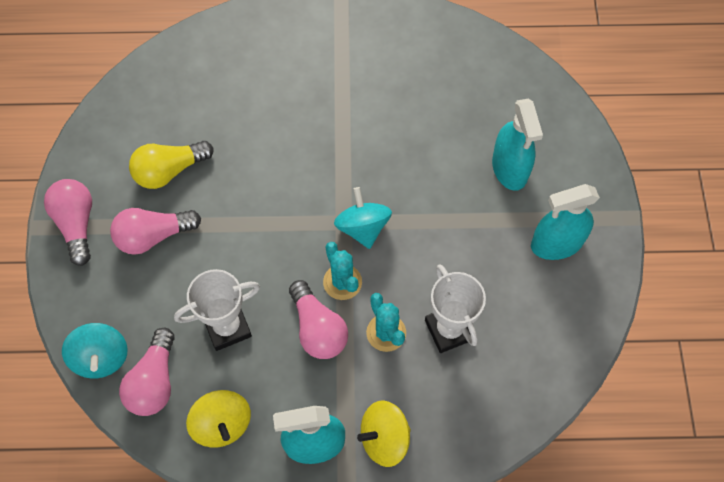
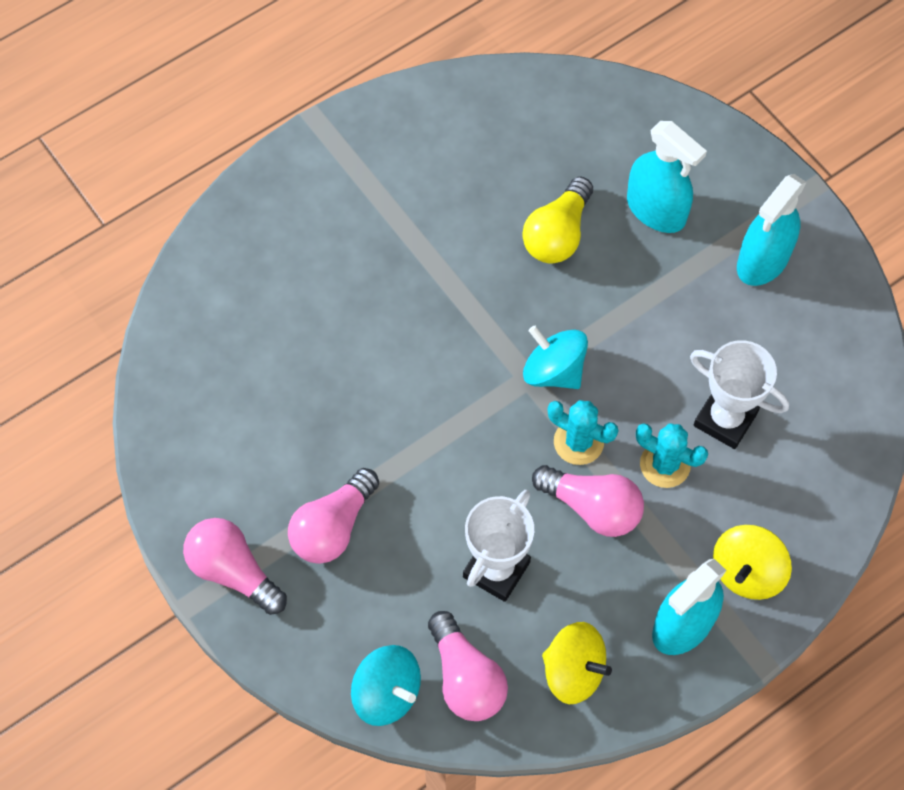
camera: 35 degrees left, 0 degrees up
(169, 171) = (290, 444): yellow light bulb -> yellow light bulb (557, 234)

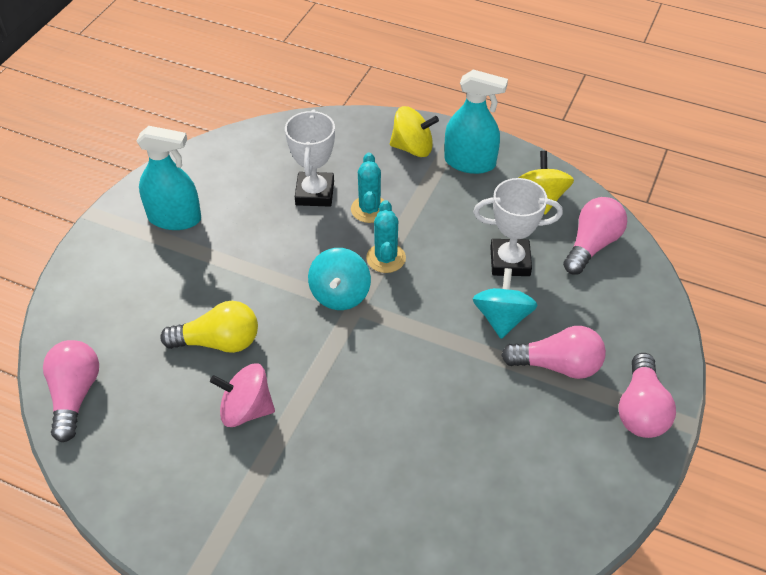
camera: 120 degrees left, 15 degrees down
(387, 693) = (638, 279): turquoise spinning top -> turquoise spinning top (502, 318)
(461, 225) = (246, 410): none -> pink spinning top
(592, 507) = (427, 232): pink light bulb -> pink light bulb (75, 395)
(656, 210) = (162, 292): turquoise spray bottle -> none

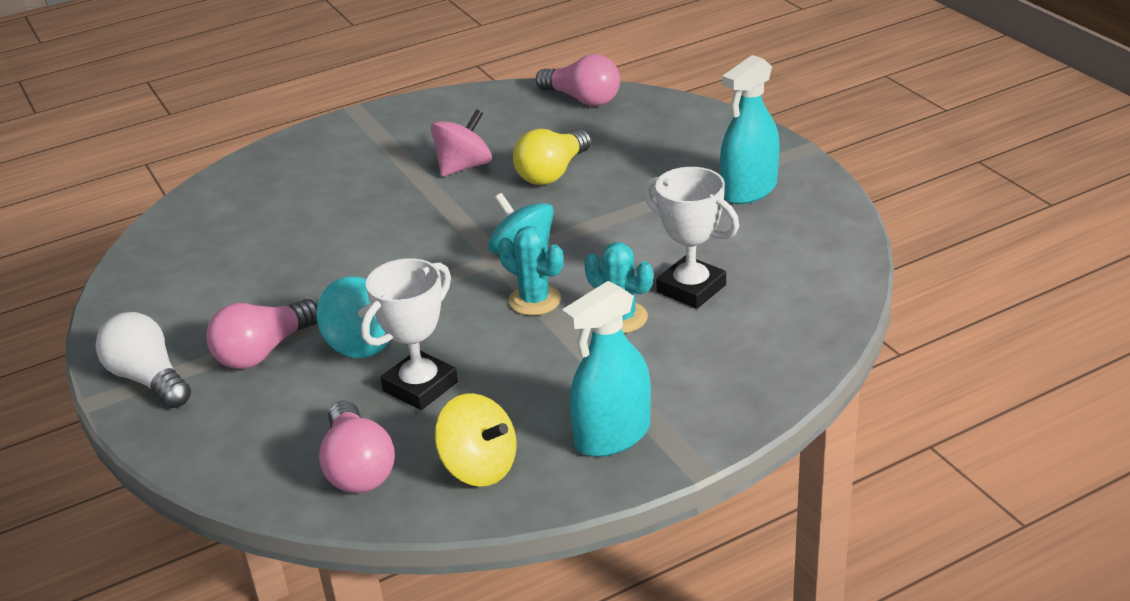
camera: 130 degrees right, 15 degrees down
(413, 148) = (693, 397): yellow spinning top -> none
(641, 409) = (149, 379): pink light bulb -> white light bulb

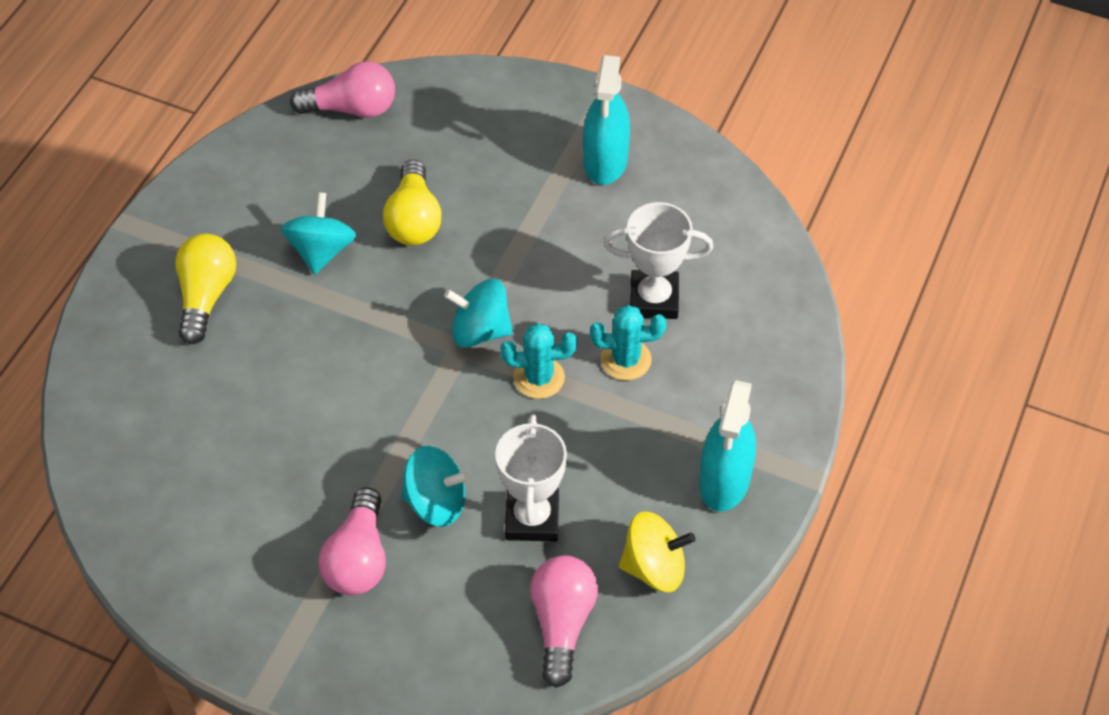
camera: 40 degrees left, 20 degrees up
(149, 379) = (285, 645): white light bulb -> none
(355, 163) = (206, 296): none -> yellow light bulb
(358, 467) = (562, 623): pink light bulb -> pink light bulb turned 120 degrees counterclockwise
(464, 167) = (321, 251): pink spinning top -> turquoise spinning top

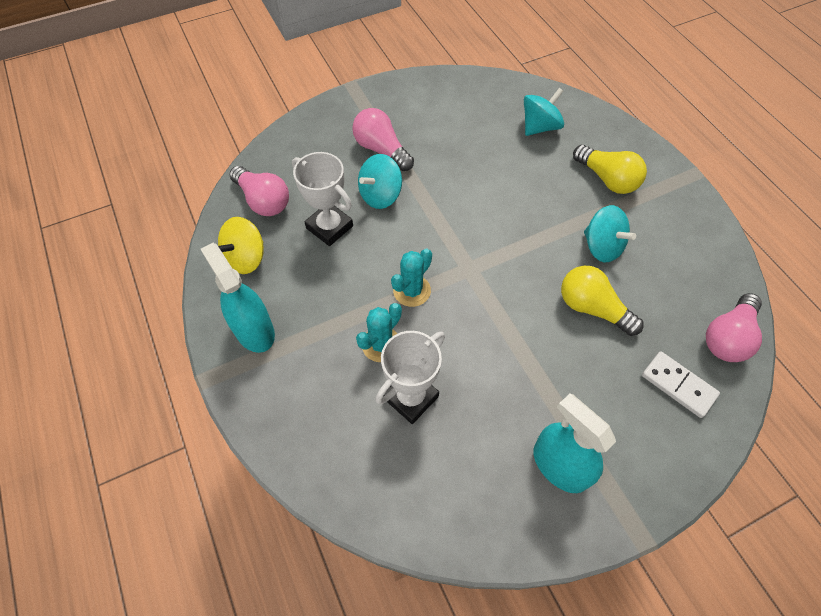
camera: 130 degrees right, 5 degrees up
(443, 120) = (678, 385): none -> white domino
(480, 330) = (472, 285): turquoise spinning top -> turquoise spinning top (539, 127)

